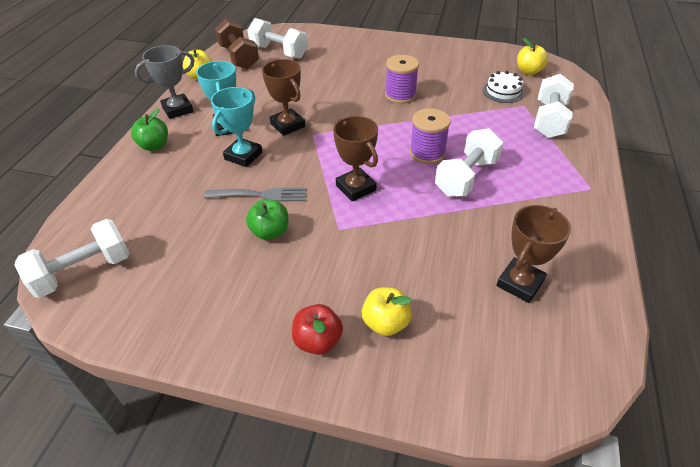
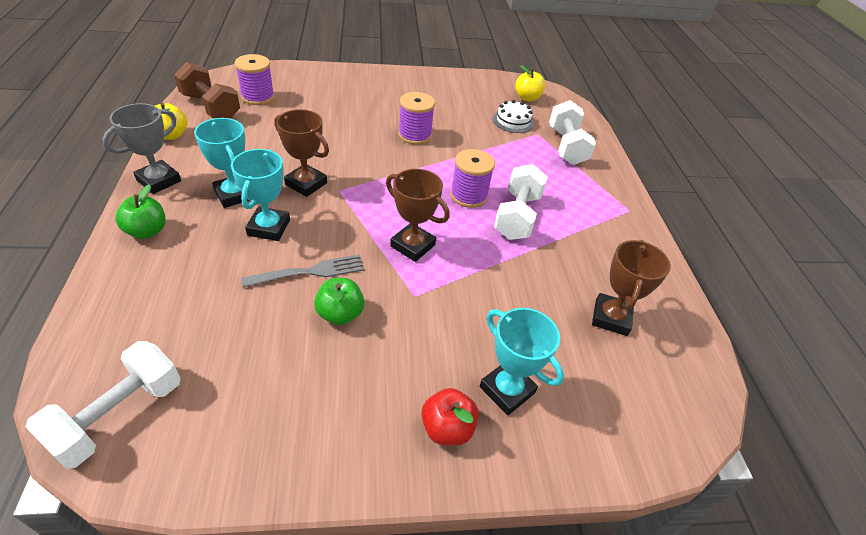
camera: 25 degrees left, 0 degrees up
(279, 52) = (258, 97): white dumbbell -> purple spool
(385, 323) = (507, 390): yellow apple -> turquoise trophy

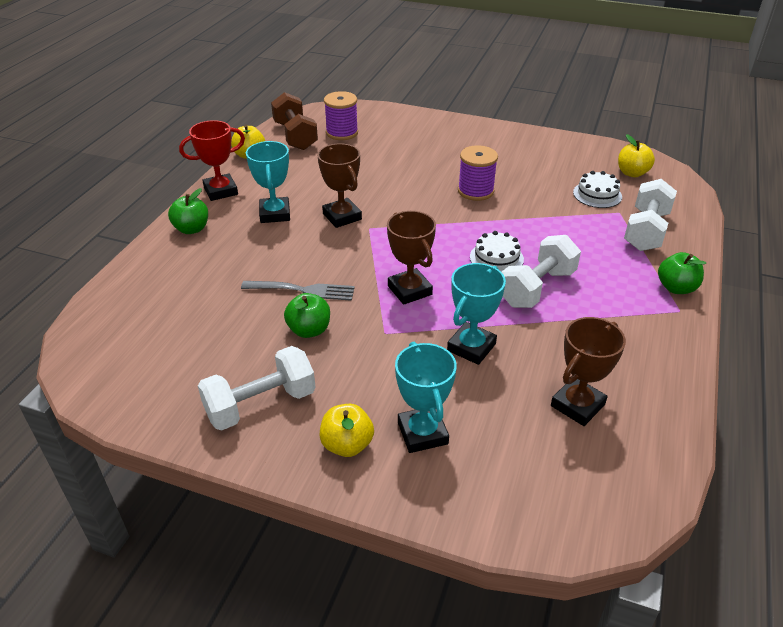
camera: 30 degrees right, 5 degrees down
(119, 415) = (107, 355): white dumbbell -> white dumbbell (261, 404)
(159, 180) = (221, 191): grey trophy -> red trophy
(268, 227) = (288, 247): turquoise trophy -> turquoise trophy (471, 347)
(447, 428) = (347, 445): red apple -> yellow apple
(469, 196) = (496, 258): purple spool -> white cake
(616, 191) = (676, 288): none -> green apple

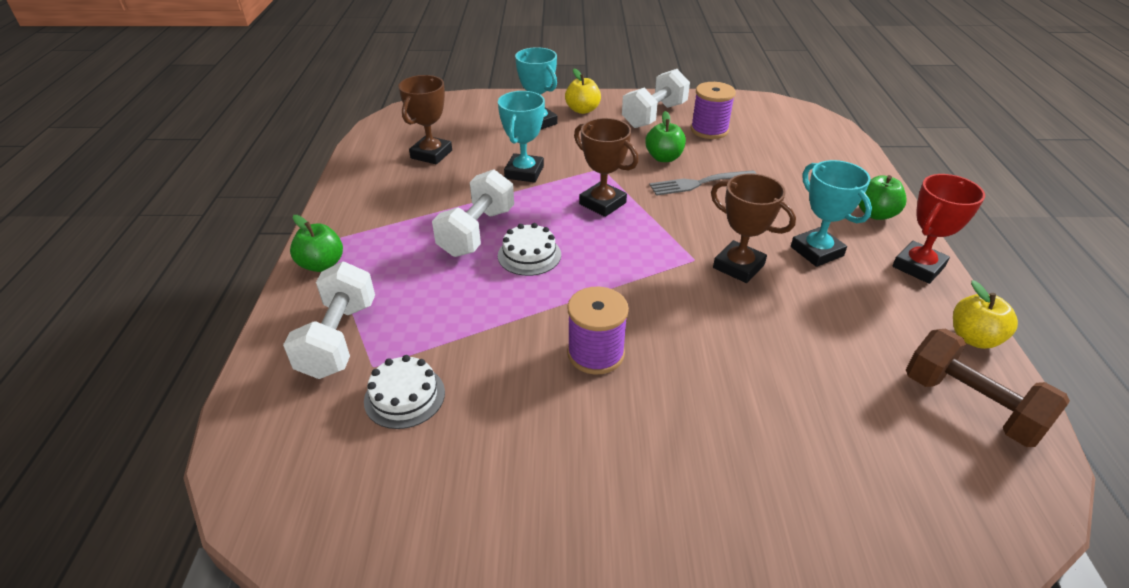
camera: 160 degrees right, 0 degrees up
(342, 133) = (909, 441): purple spool -> purple spool (709, 130)
(632, 173) = (334, 474): yellow apple -> none

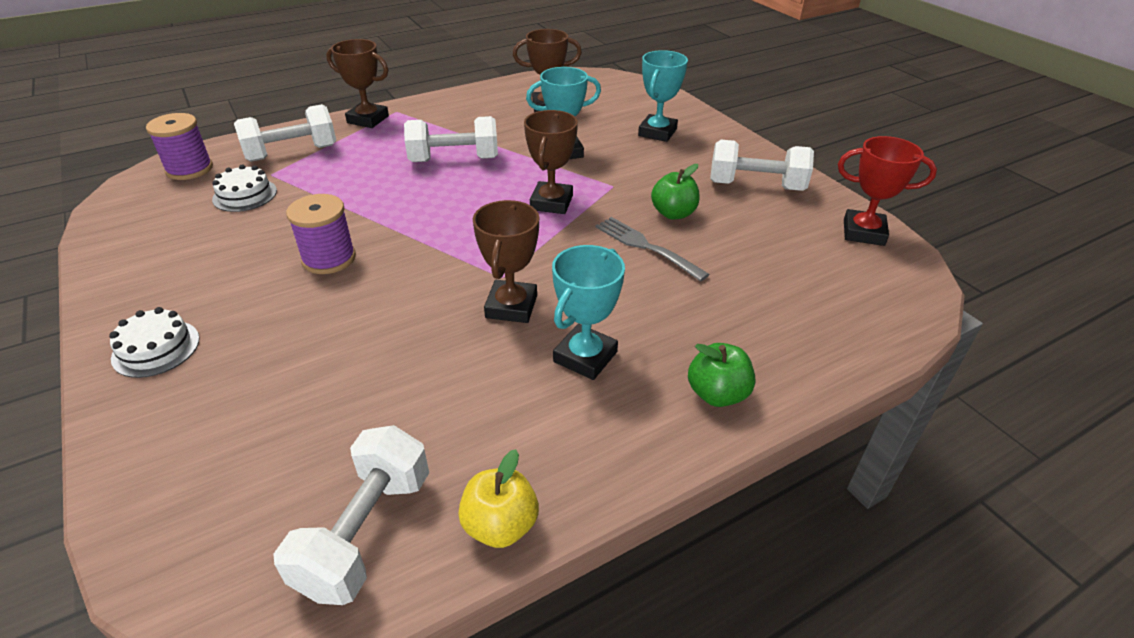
camera: 60 degrees right, 0 degrees up
(321, 264) = (368, 119): green apple -> brown trophy
(529, 255) = (440, 191): white cake -> white cake (156, 348)
(582, 110) = (711, 146): yellow apple -> none
(709, 130) = (770, 227): purple spool -> purple spool (189, 169)
(918, 267) = (624, 452): red trophy -> red trophy (863, 232)
(970, 405) = (366, 532): brown dumbbell -> white dumbbell

